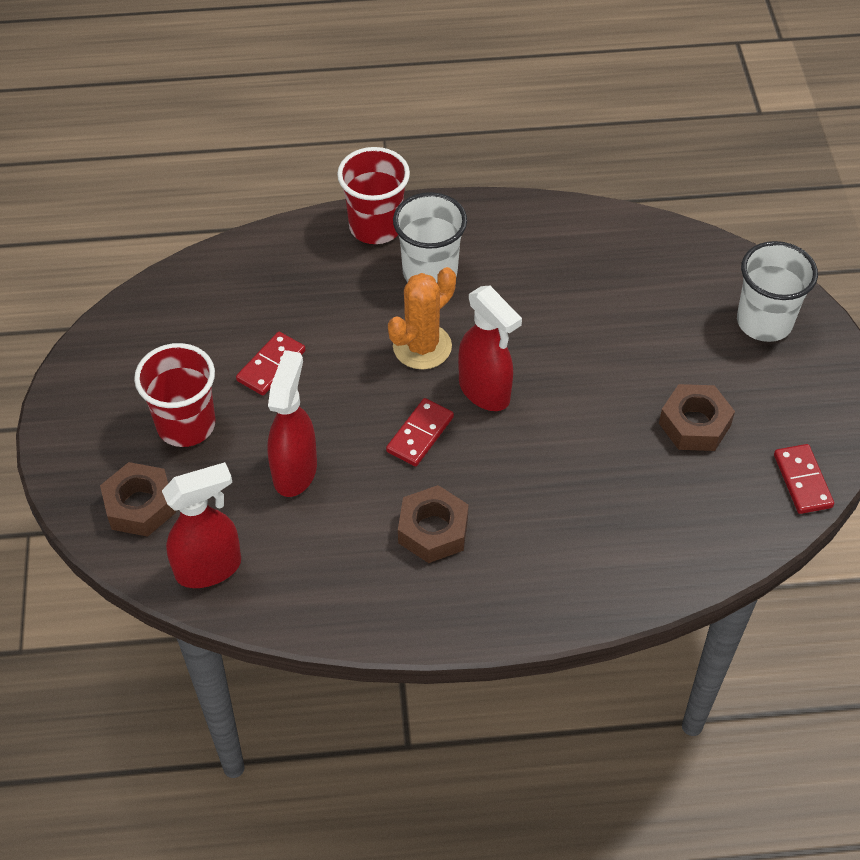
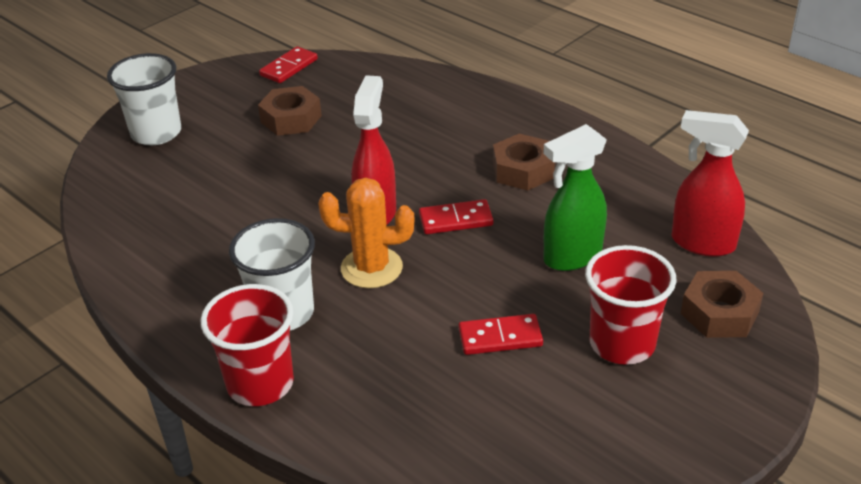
camera: 130 degrees left, 15 degrees down
(295, 471) = (572, 257): red spray bottle -> green spray bottle

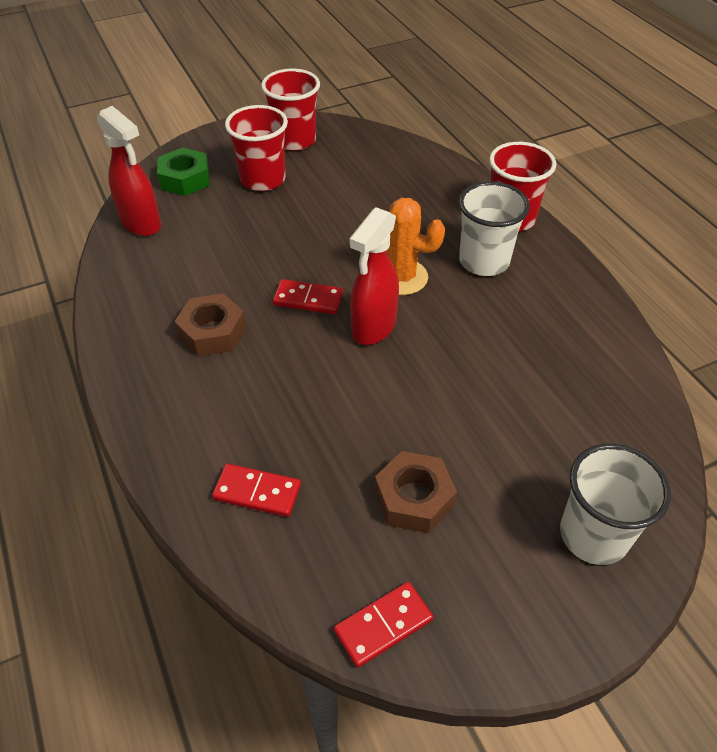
camera: 160 degrees left, 10 degrees up
(500, 337) = (336, 203): red domino -> red domino (257, 492)
(572, 257) = (243, 241): green spray bottle -> none
(638, 429) = (294, 140): none -> red cup
(719, 313) = (185, 179): brown nut -> green nut

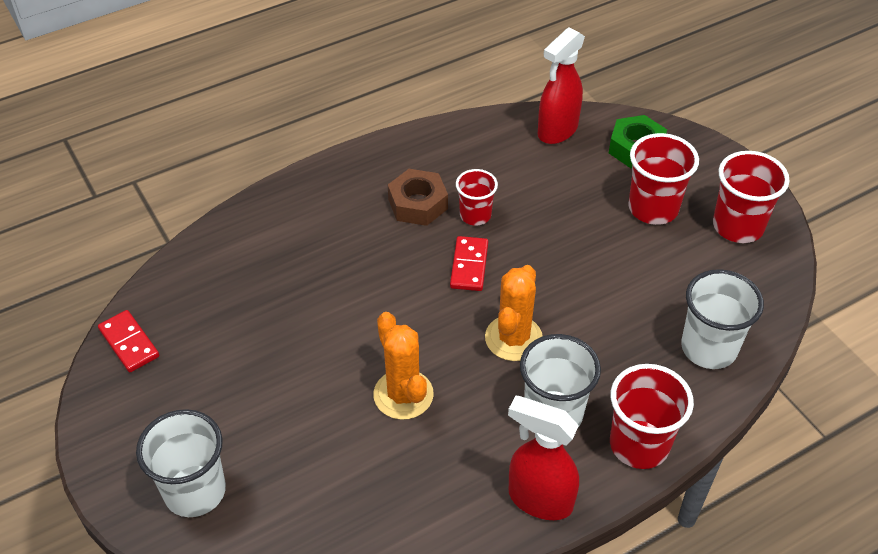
camera: 85 degrees right, 0 degrees up
(241, 290) = (475, 215): none -> red cup
(257, 492) = (247, 257): red domino -> none
(373, 328) = (436, 319): red spray bottle -> red spray bottle (539, 499)
(414, 498) = (238, 358): brown nut -> none
(419, 173) = (708, 348): none -> white cup
(464, 356) = (403, 395): none -> orange cactus

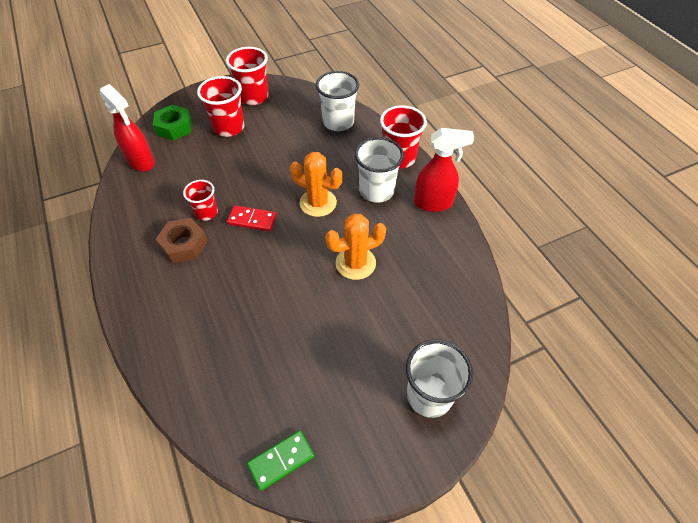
camera: 85 degrees left, 5 degrees up
(129, 343) = (281, 460): red domino -> green domino
(539, 499) = (433, 203): red spray bottle -> red spray bottle turned 120 degrees counterclockwise

